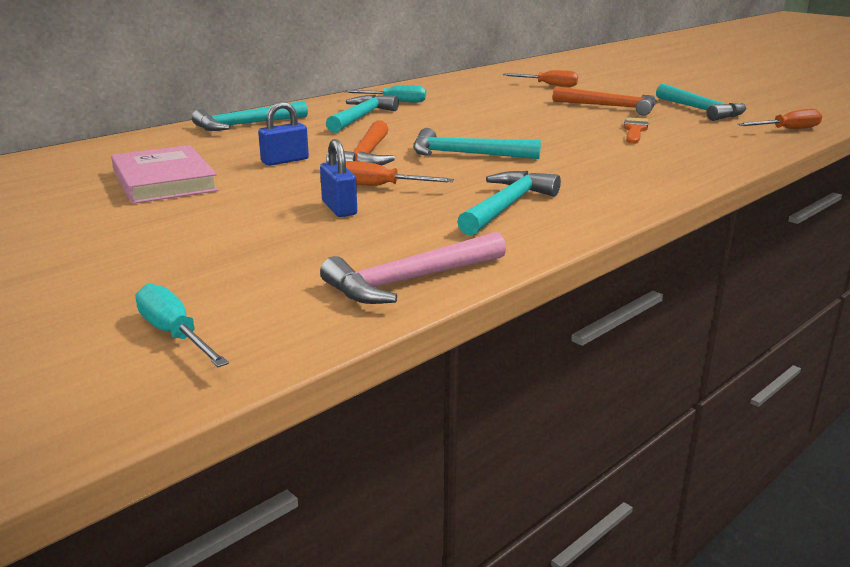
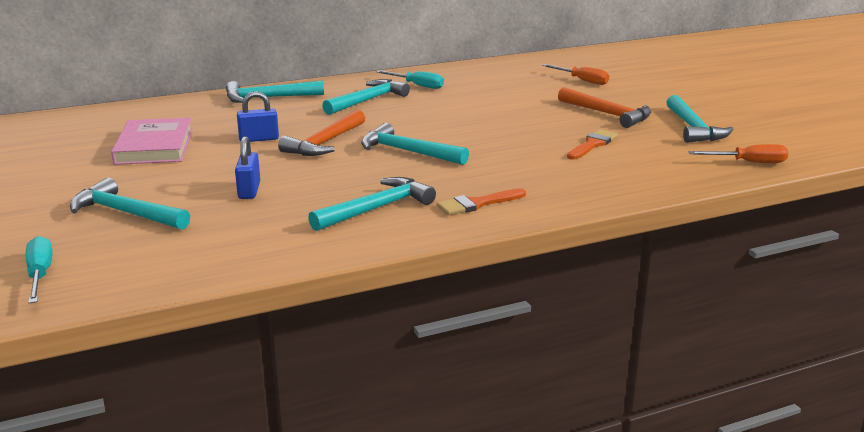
camera: 20 degrees right, 0 degrees up
(212, 250) = (126, 213): none -> turquoise hammer
(380, 186) = (302, 174): orange screwdriver -> none
(411, 280) = (228, 262): pink hammer -> none
(603, 189) = (477, 204): none -> orange brush

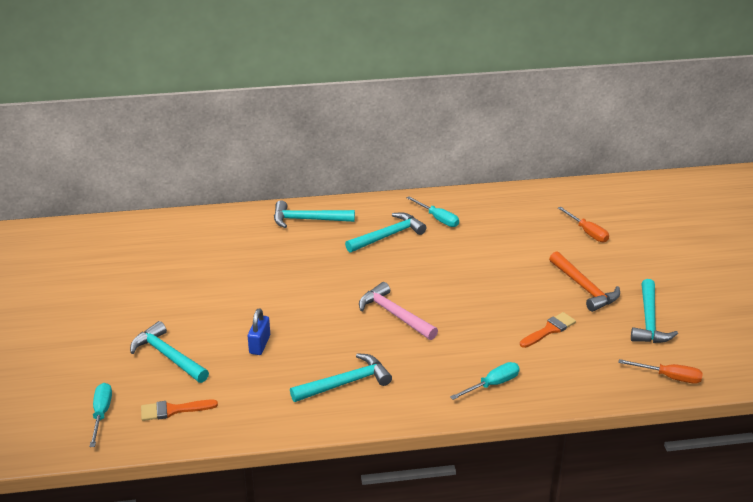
camera: 15 degrees right, 10 degrees up
(154, 146) = (204, 275): pink book -> none
(259, 139) = (284, 278): blue padlock -> none
(325, 143) = (334, 291): orange hammer -> none
(408, 152) = (394, 315): turquoise hammer -> pink hammer
(477, 204) = (422, 391): orange brush -> orange brush (173, 410)
(558, 189) = (492, 384): none -> turquoise screwdriver

